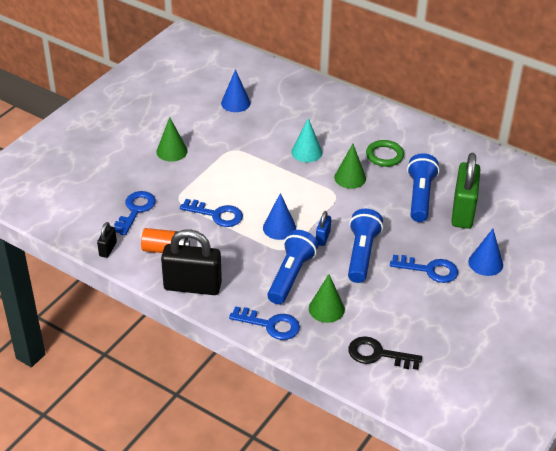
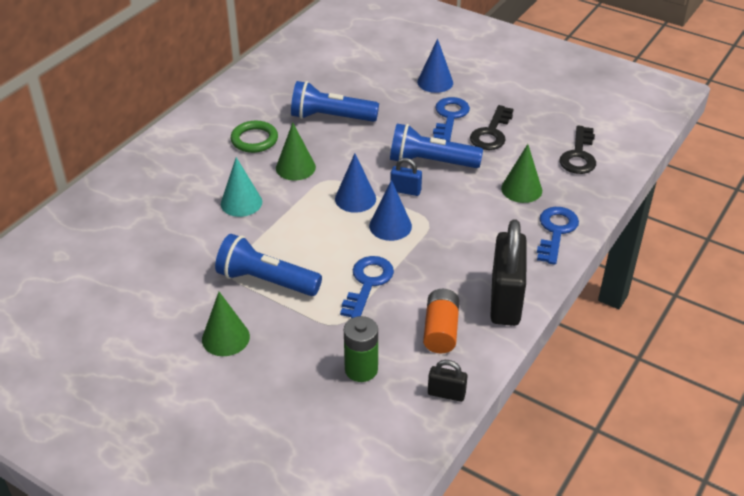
camera: 90 degrees left, 0 degrees up
(135, 210) = (361, 369): blue key -> green battery
(235, 103) = (117, 272): blue cone -> blue cone (355, 198)
(291, 276) = (473, 216): blue flashlight -> blue flashlight (266, 281)
(408, 296) = (491, 133): none -> black key
(462, 211) = (356, 91): green padlock -> none

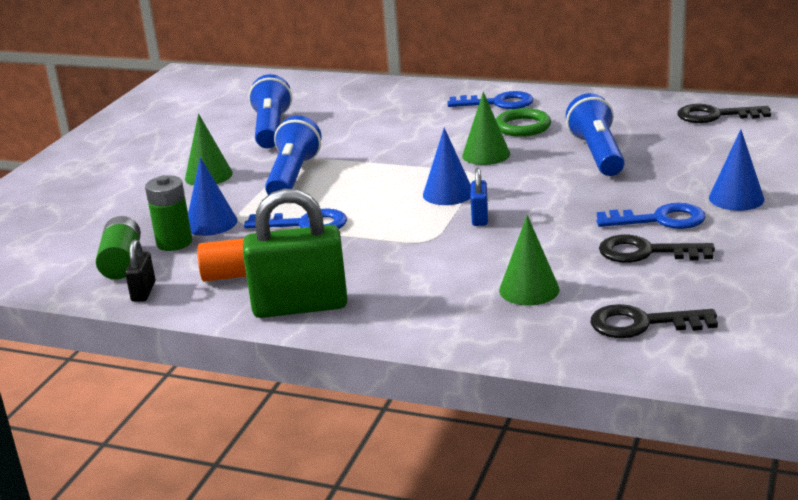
camera: 80 degrees right, 15 degrees down
(241, 203) = (409, 142): turquoise cone -> none
(301, 55) = (715, 115): none -> black key
(384, 408) = (122, 262): none -> green battery
(390, 226) = (408, 220): blue cone -> blue cone (211, 223)
(431, 162) = (548, 223): blue flashlight -> blue flashlight (271, 129)
(505, 300) = (300, 306): black padlock -> green padlock
(555, 231) = (449, 325): blue key -> blue key (497, 103)

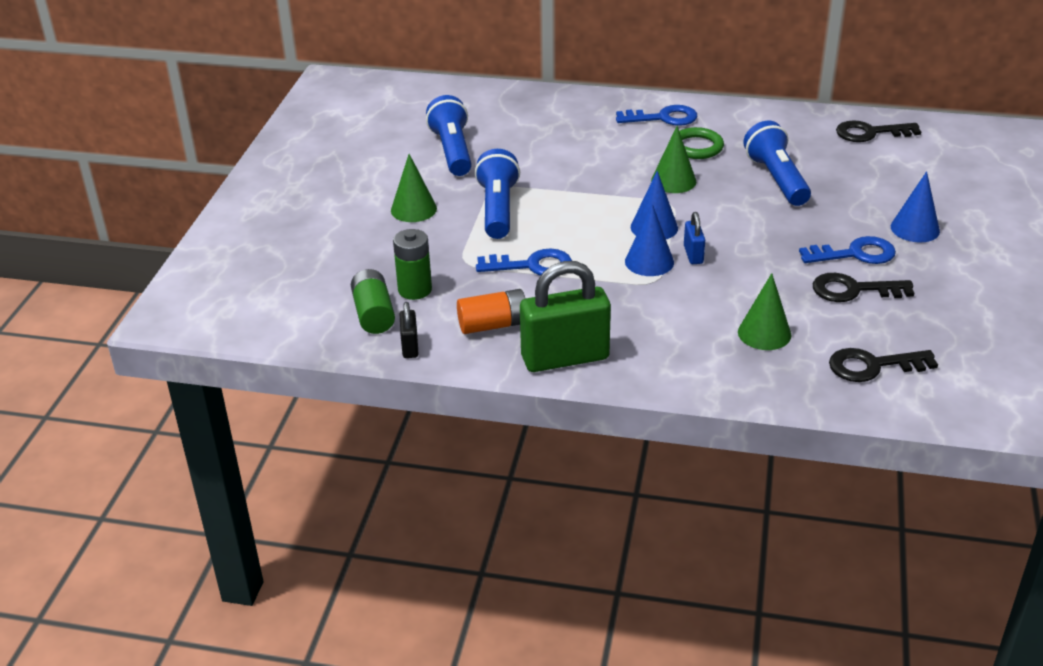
camera: 10 degrees left, 10 degrees up
(211, 223) = (441, 266): blue cone -> blue cone (649, 261)

